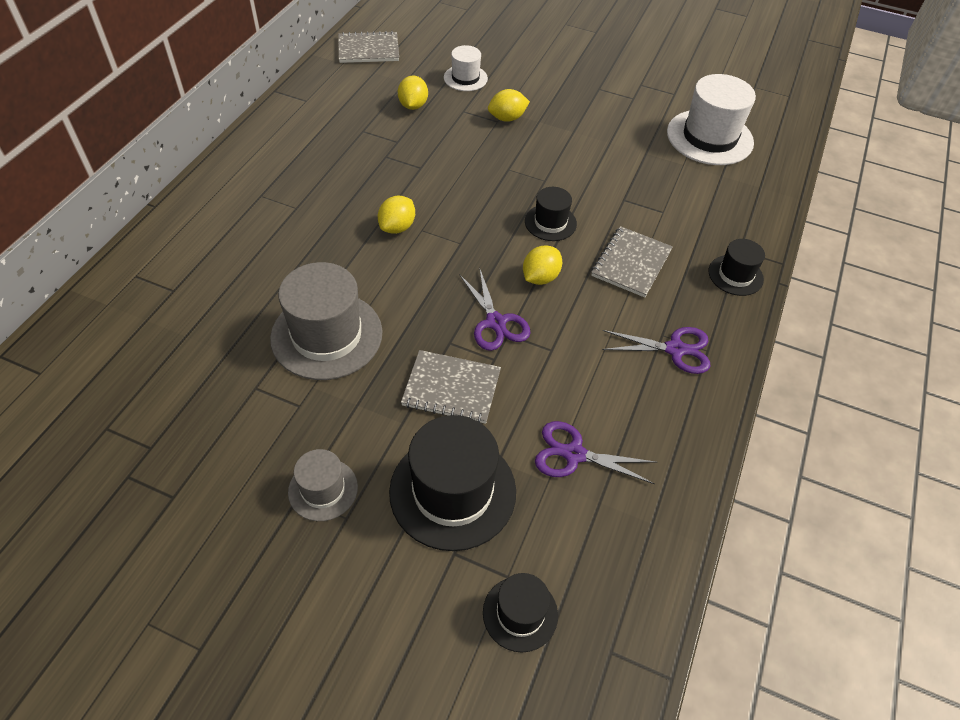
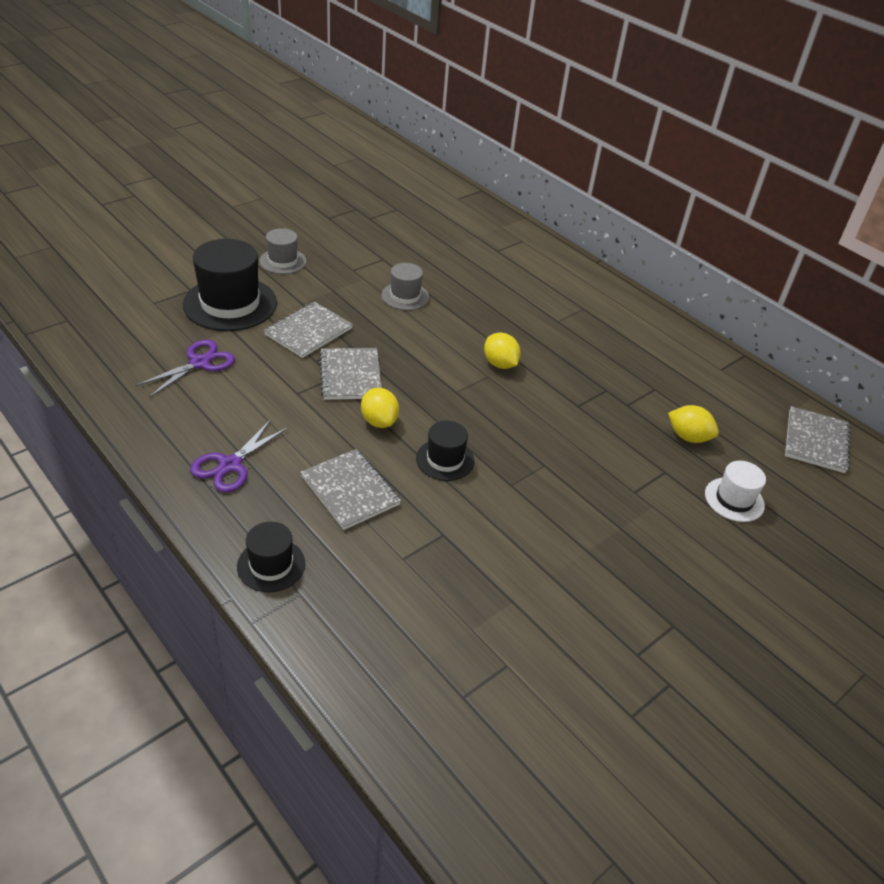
camera: 115 degrees right, 10 degrees down
(327, 335) = (405, 296): grey hat -> grey hat, size x0.54
(496, 322) = (350, 375): purple scissors -> grey notebook
(507, 118) = (637, 502): yellow lemon -> none
(520, 613) = (128, 298): black hat -> none
(709, 137) = (511, 696): white hat -> none

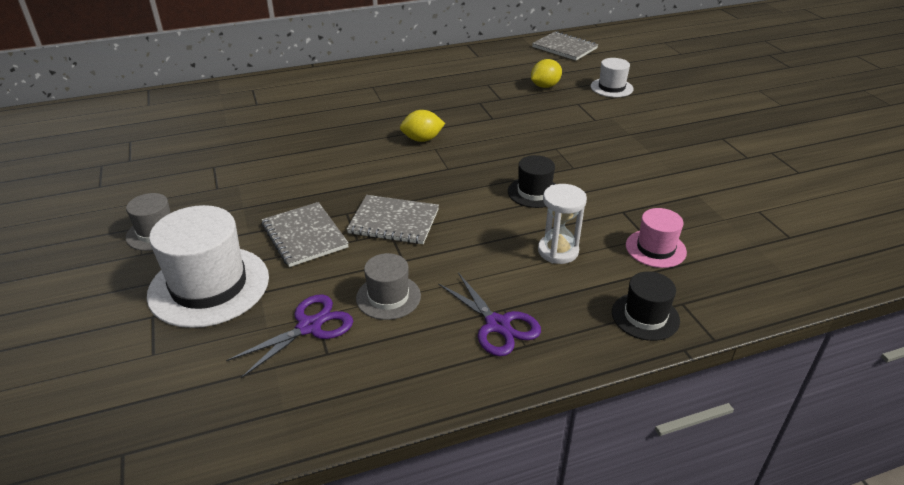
camera: 65 degrees left, 5 degrees down
(199, 363) = (309, 326): purple scissors -> purple scissors turned 75 degrees clockwise
(230, 304) = (209, 286): black hat -> white hat
(350, 490) = (558, 251): grey notebook -> white hourglass
(379, 421) = (469, 217): yellow lemon -> none
(385, 567) = (655, 248): none -> pink hat
(405, 296) = (288, 166): grey hat -> grey hat (388, 297)

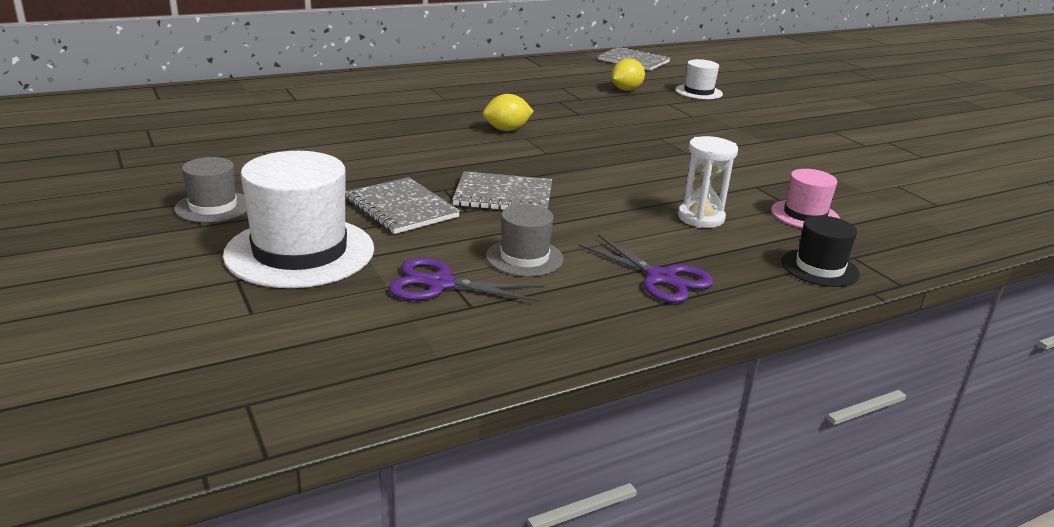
camera: 10 degrees left, 10 degrees down
(309, 326) = (440, 284): purple scissors -> purple scissors turned 120 degrees counterclockwise
(534, 192) = (652, 172): black hat -> none

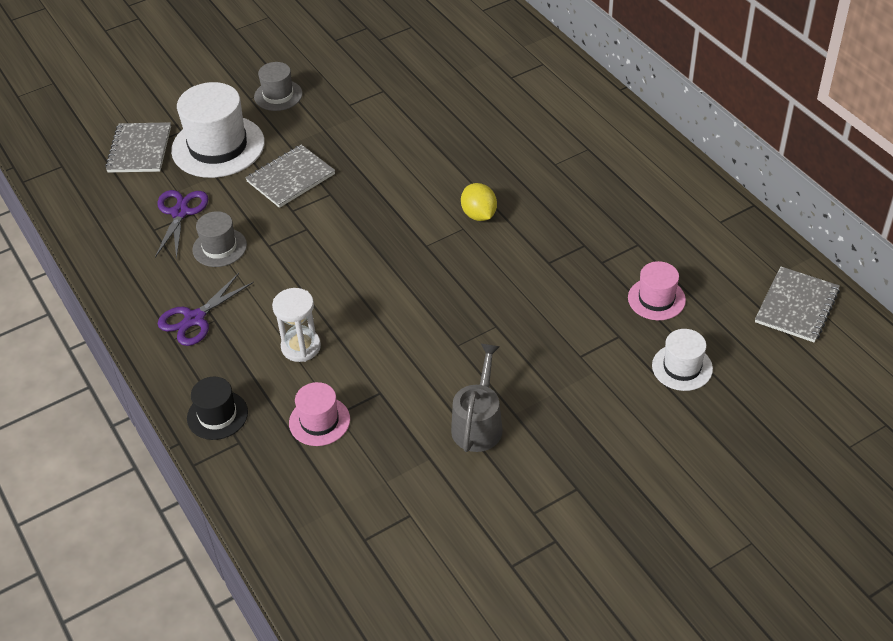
camera: 90 degrees right, 20 degrees up
(503, 196) = (323, 227): grey notebook -> grey notebook (139, 149)
(626, 90) = (656, 299): yellow lemon -> pink hat
(780, 153) = (478, 423): none -> grey watering can

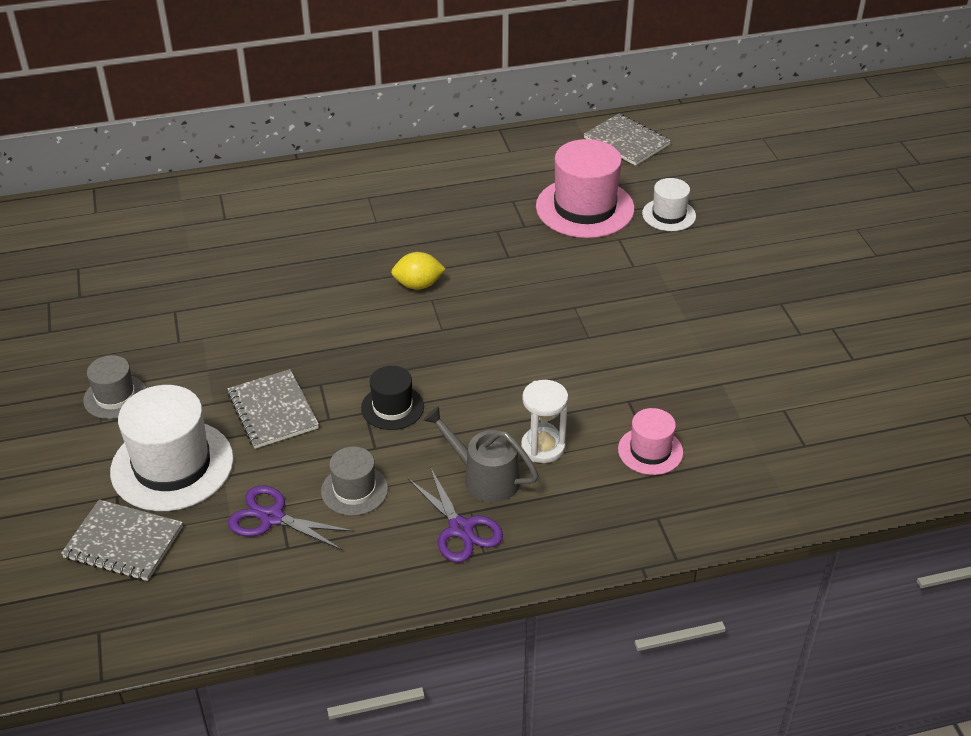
camera: 75 degrees left, 5 degrees down
(217, 415) = (614, 529): black hat -> black hat (392, 407)
(478, 423) = (690, 344): grey watering can -> grey watering can (484, 478)
(656, 299) = (585, 208): pink hat -> pink hat, size x1.85

